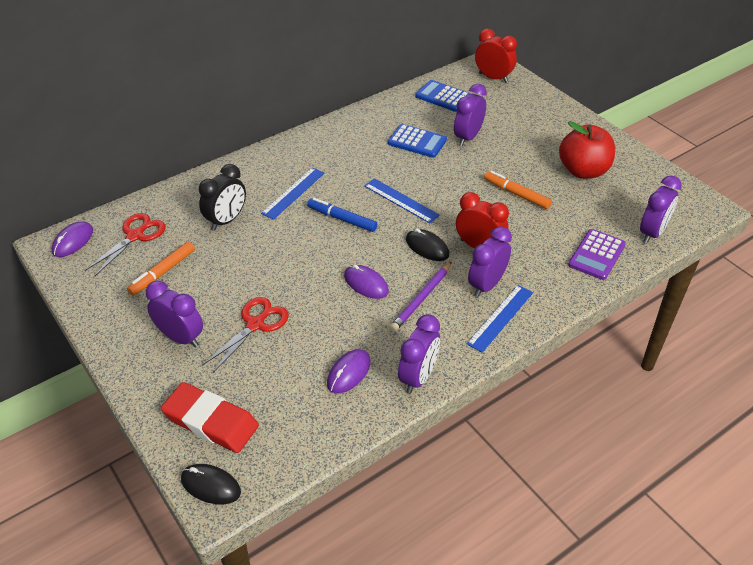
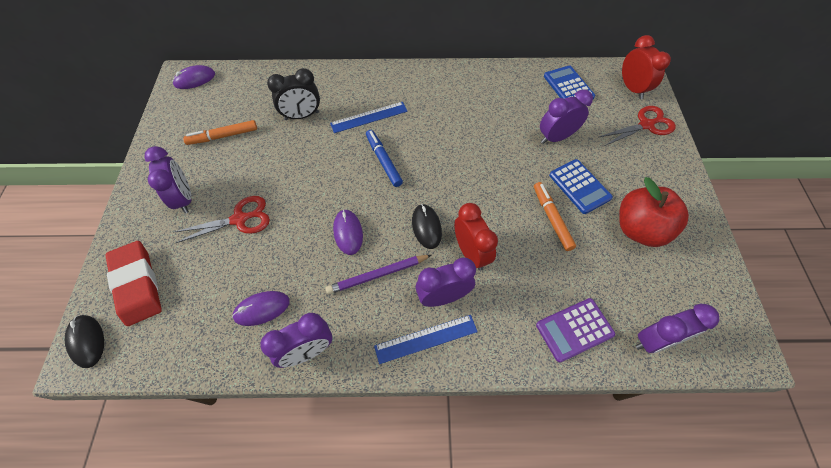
camera: 35 degrees right, 15 degrees up
(135, 236) = (233, 96): red scissors -> red scissors (646, 125)
(401, 200) = (444, 169): blue ruler -> none
(417, 142) = (507, 119): blue calculator -> blue calculator (579, 186)

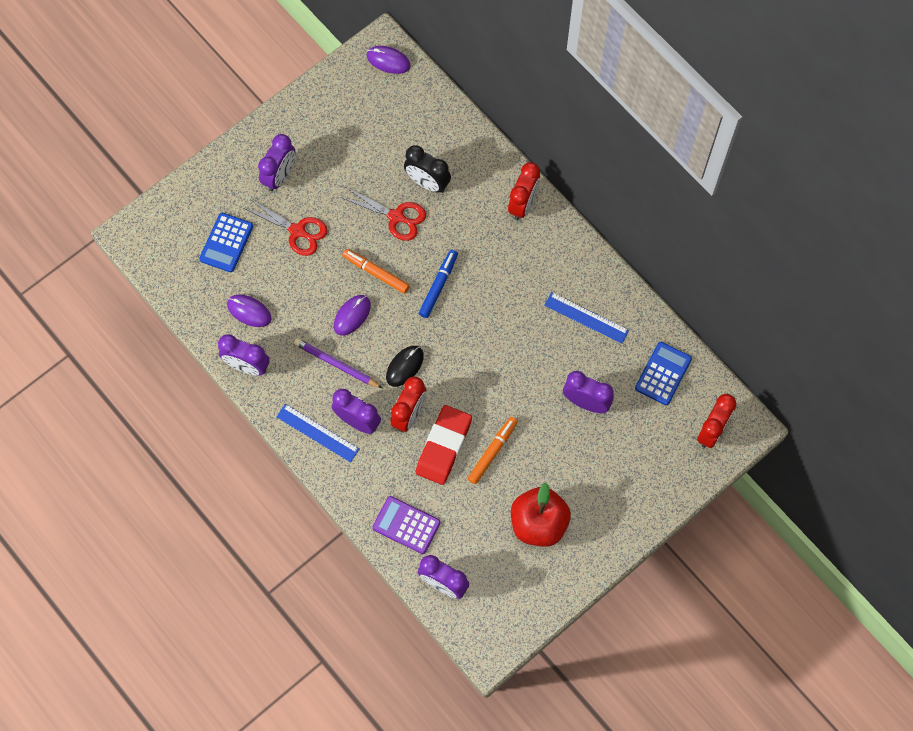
camera: 50 degrees right, 10 degrees up
(87, 341) = (141, 228): black mouse -> none
(137, 284) = (197, 216): red eraser -> red eraser (444, 446)
(223, 136) = (354, 144): orange marker -> orange marker (376, 273)
(369, 117) = (473, 236): blue ruler -> blue ruler (586, 317)
(376, 78) = (523, 204): none -> red clock
(579, 186) = (545, 453): blue calculator -> blue calculator (226, 243)
(646, 125) = (670, 468): red scissors -> red scissors (396, 217)

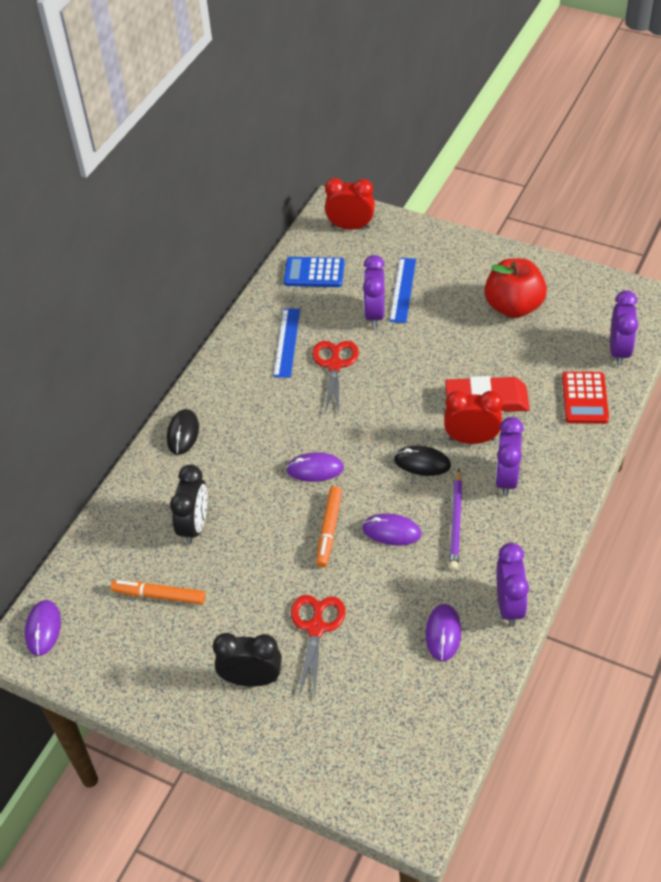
camera: 110 degrees left, 20 degrees down
(226, 243) = (369, 698): blue calculator -> none
(280, 176) = (251, 679): purple clock -> black clock
(317, 433) = (541, 507): blue ruler -> blue ruler (402, 290)
(396, 217) = (250, 538): red scissors -> red scissors (334, 365)
(406, 525) = (584, 398): purple calculator -> red calculator
(438, 286) = (315, 469): blue marker -> purple mouse
(492, 452) = (467, 362): orange marker -> orange marker (159, 596)
(523, 204) = (183, 433): red clock -> black mouse

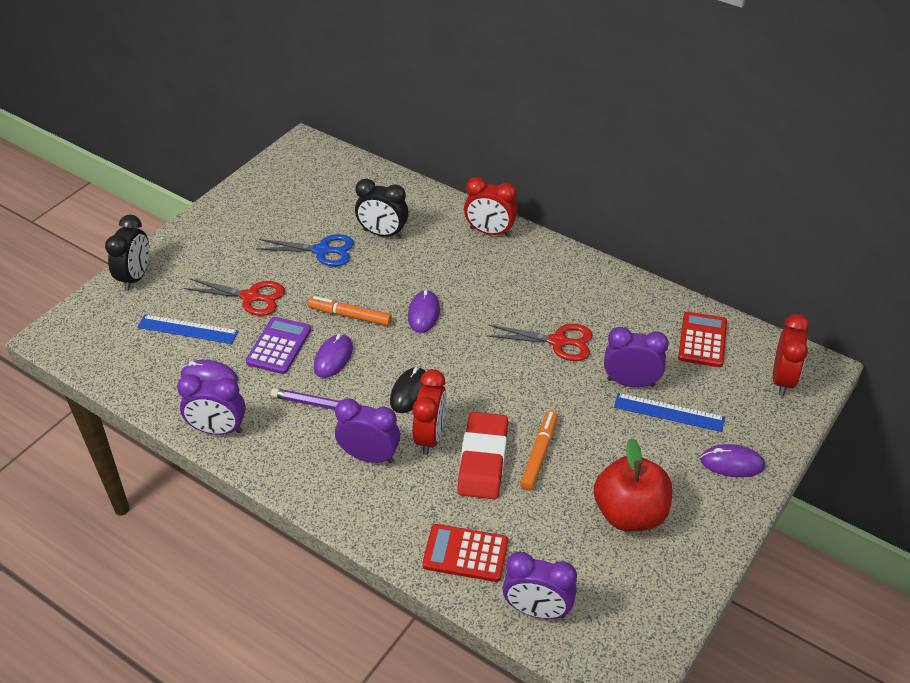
camera: 95 degrees right, 5 degrees down
(43, 629) = (313, 153): purple mouse -> purple mouse (732, 463)
(159, 596) = (319, 211): orange marker -> orange marker (539, 454)
(183, 433) = (490, 232): black mouse -> red clock
(229, 577) = (322, 250): none -> blue scissors
(251, 679) = (220, 256): black clock -> black clock (135, 277)
(286, 342) = (596, 309): blue ruler -> blue ruler (188, 329)
(314, 273) = (702, 340): blue calculator -> red calculator
(385, 582) = (279, 346): none -> purple calculator

